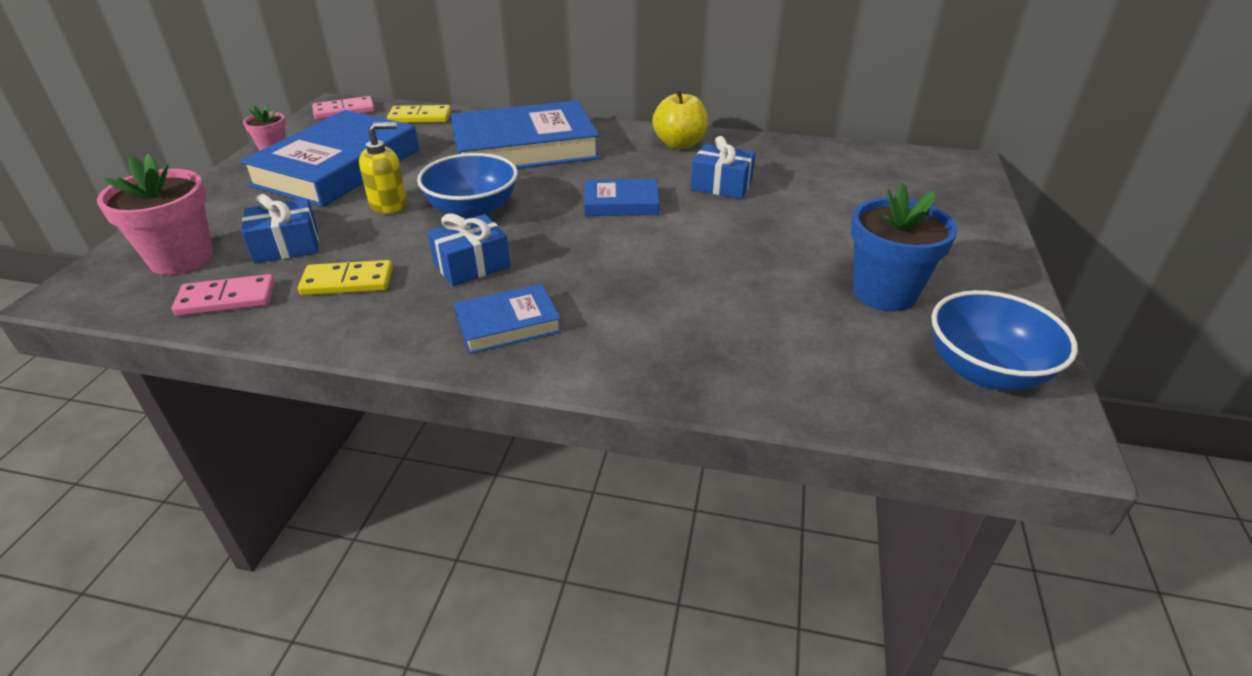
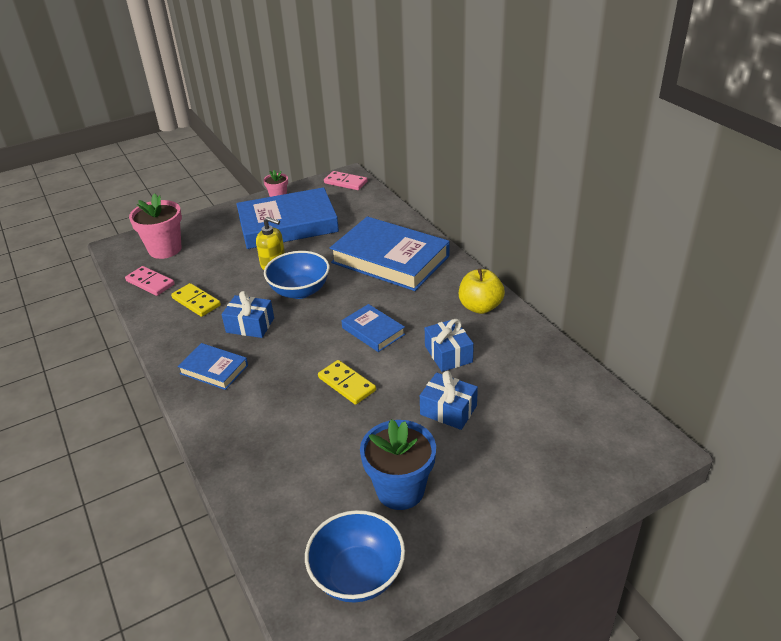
camera: 50 degrees right, 0 degrees up
(286, 246) = (204, 265): blue gift -> blue gift (448, 410)
(420, 117) = (373, 206): yellow domino -> yellow domino (347, 384)

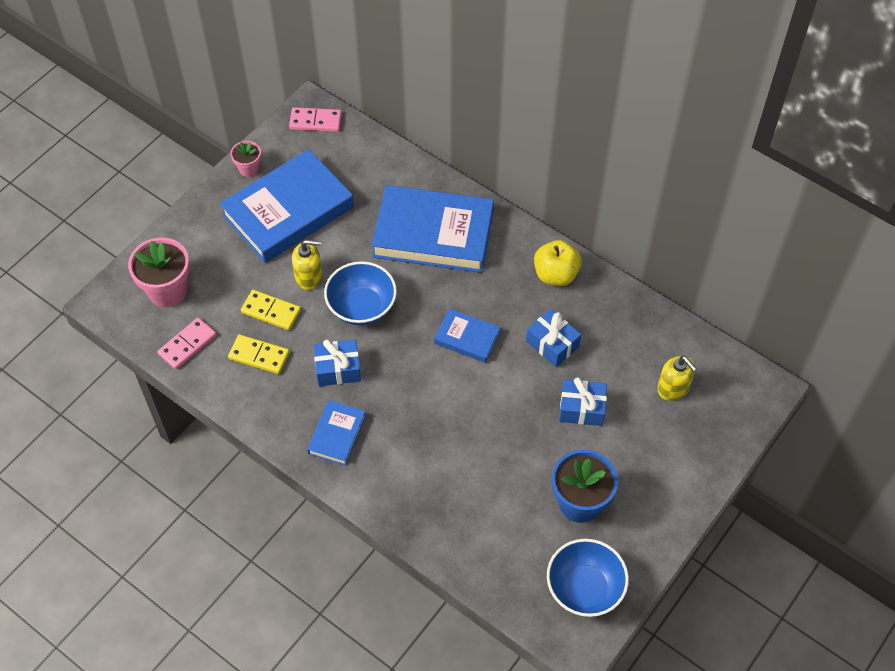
camera: 25 degrees left, 20 degrees up
(150, 283) = (187, 345): pink domino -> pink domino turned 60 degrees counterclockwise
(214, 369) = (337, 435): blue book -> blue book turned 75 degrees counterclockwise
(347, 384) = (476, 410): yellow domino -> yellow domino (271, 311)
(552, 419) = (673, 388): none -> yellow soap dispenser

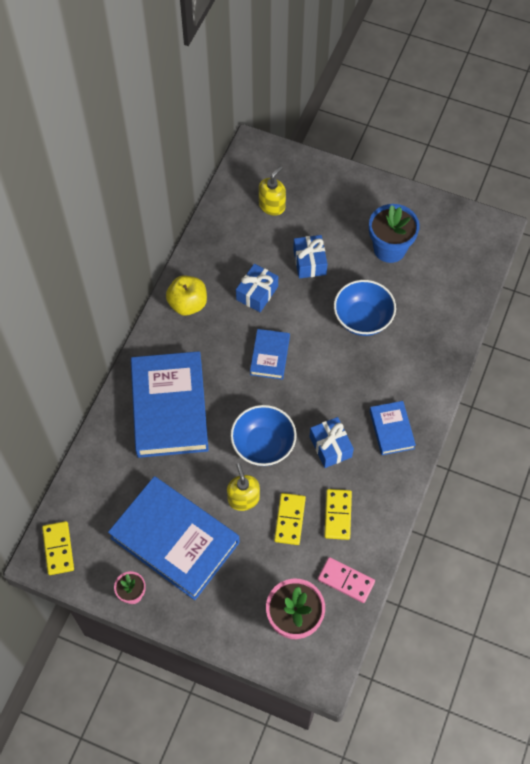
camera: 105 degrees left, 5 degrees up
(315, 121) = (58, 549): pink domino -> yellow domino
(337, 435) = (391, 429): blue book -> blue book turned 75 degrees clockwise
(584, 588) = (454, 234): blue bowl -> blue bowl (362, 319)

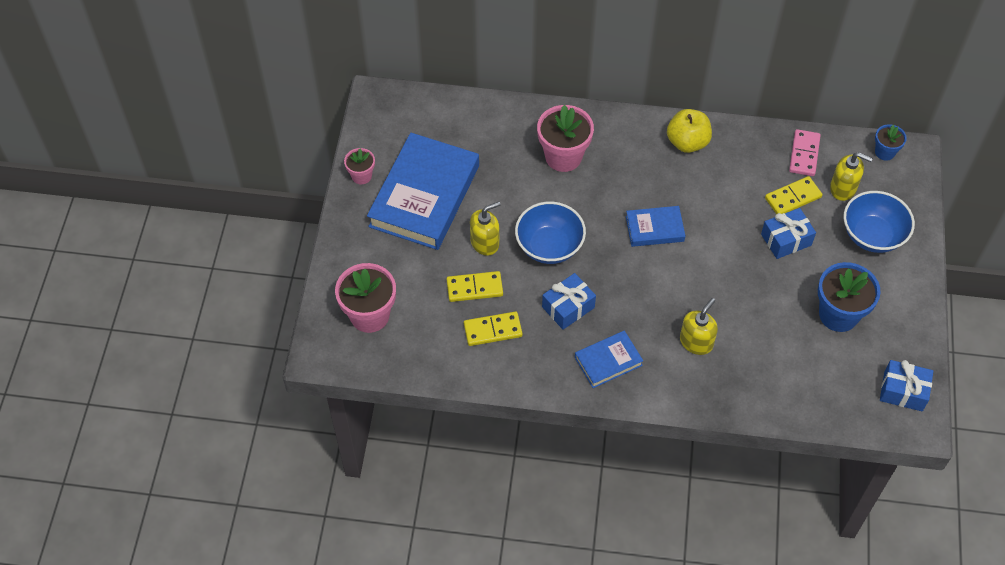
camera: 75 degrees right, 5 degrees down
(58, 549) = (390, 107): yellow domino -> yellow domino (793, 197)
(170, 407) = (563, 157): blue book -> pink flower pot
(246, 165) = (884, 152): none -> blue flower pot
(257, 293) = (726, 200): blue gift -> blue gift (903, 391)
(346, 581) = (423, 352): pink domino -> pink domino (804, 154)
(362, 319) = (735, 306): blue bowl -> blue bowl (872, 235)
(389, 357) = (696, 342): none -> yellow soap dispenser

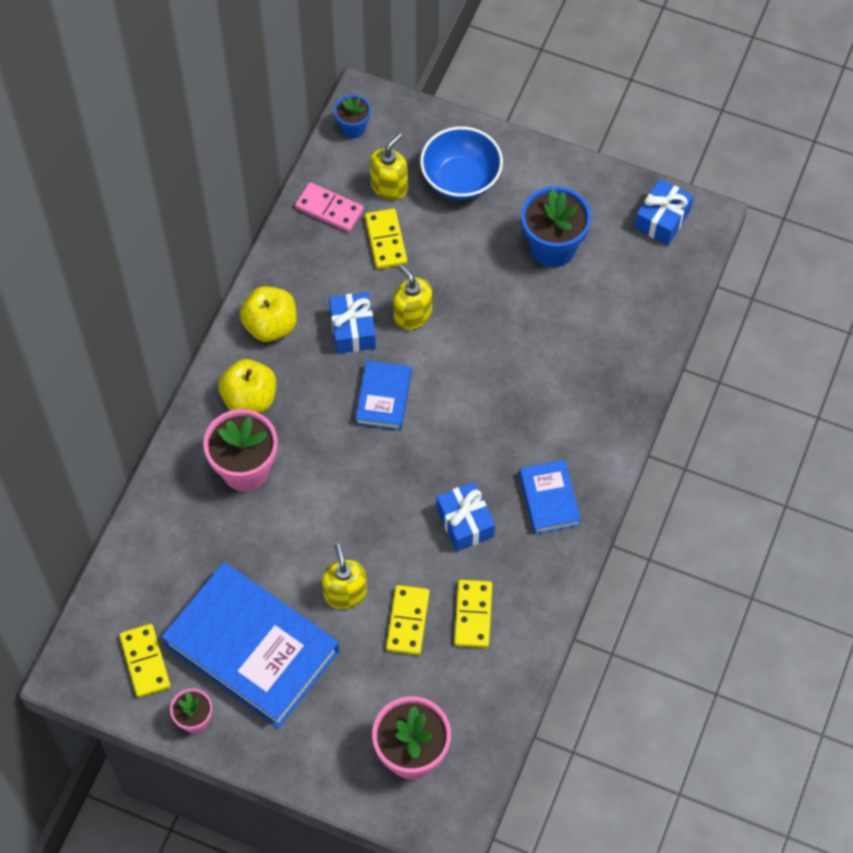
camera: 75 degrees left, 5 degrees up
(397, 136) = (145, 661): none -> yellow domino
(549, 246) = (373, 520): blue bowl -> none
(621, 145) = (249, 399): none -> yellow apple
(696, 342) = (548, 400): yellow soap dispenser -> yellow soap dispenser (412, 314)
(786, 240) = (440, 266): blue gift -> blue gift (352, 330)

